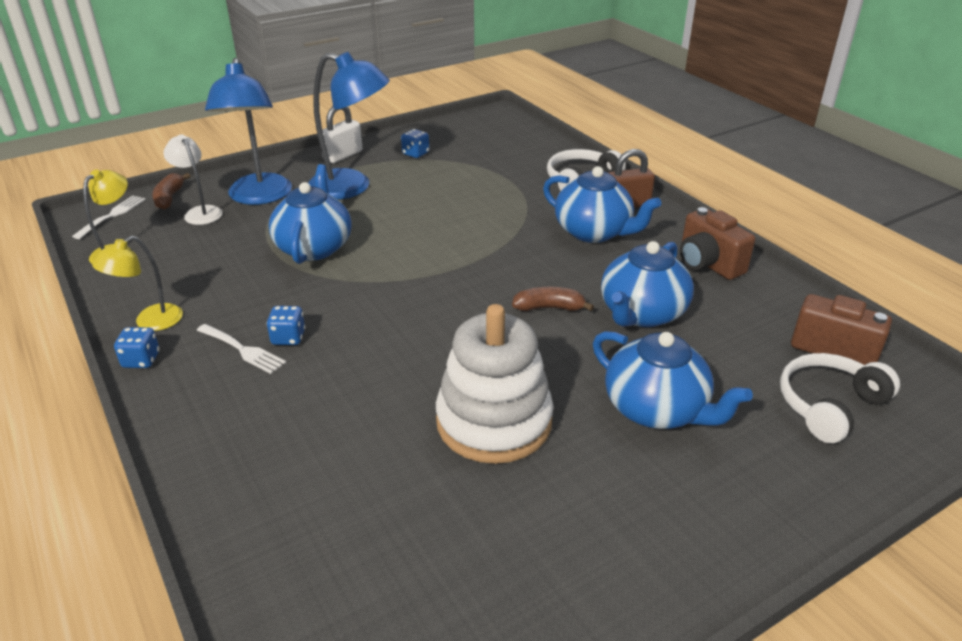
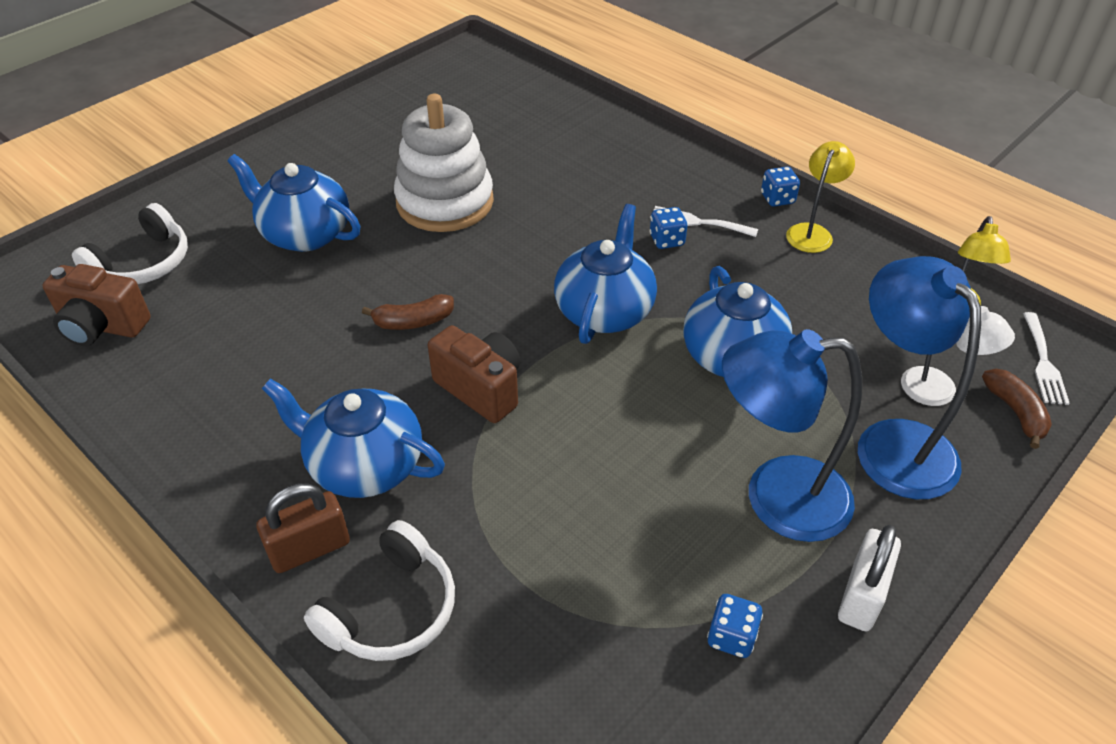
camera: 165 degrees right, 10 degrees up
(642, 313) = (307, 333): blue teapot -> blue teapot (604, 311)
(708, 264) = (207, 430): brown camera -> brown camera (481, 389)

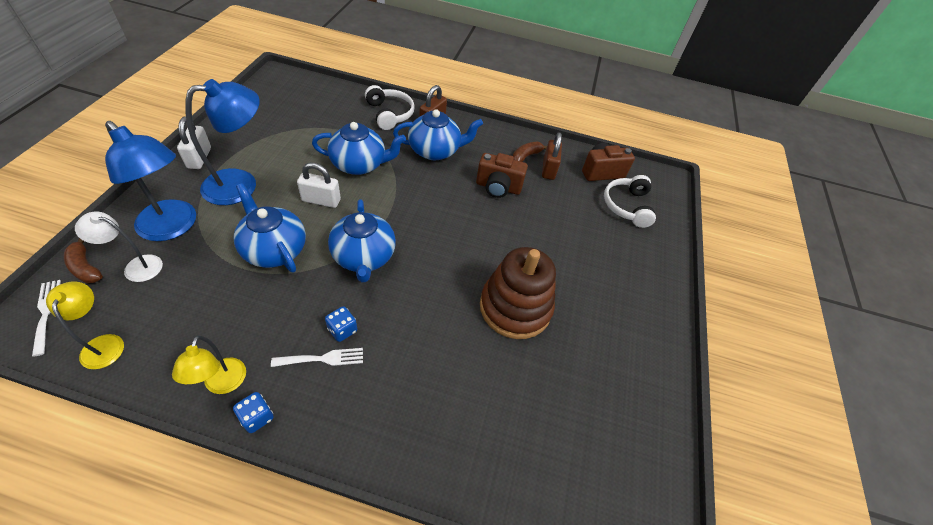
camera: 145 degrees right, 5 degrees up
(188, 360) = (548, 169): none -> brown padlock
(305, 234) = (572, 251): blue teapot -> blue teapot (359, 164)
(391, 609) = (389, 114): white headphones -> white headphones turned 150 degrees clockwise
(413, 321) = (466, 217): brown banana -> brown banana (526, 156)
(445, 202) = (515, 307): white stacking toy -> brown stacking toy
(481, 389) = (407, 194): brown camera -> brown camera (498, 187)
(637, 420) = (321, 200): none -> white padlock
(731, 636) = (256, 134): blue dice -> none

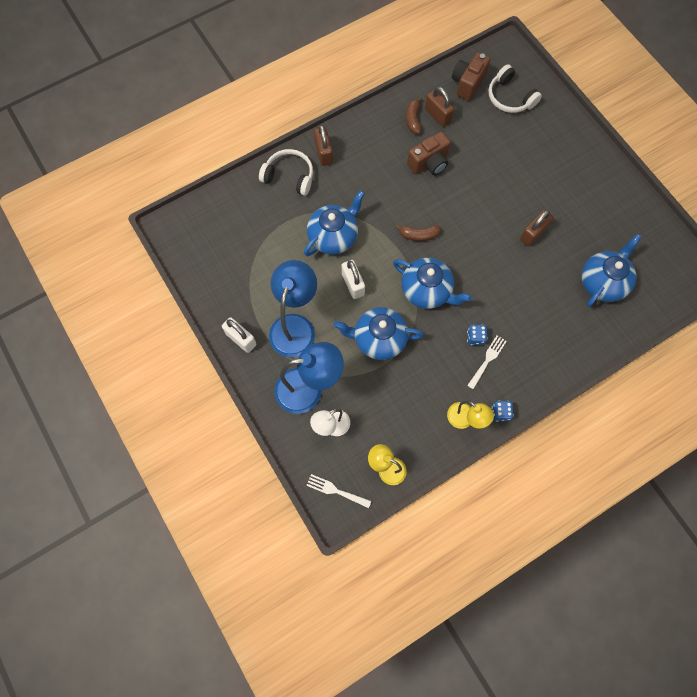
camera: 40 degrees left, 20 degrees up
(85, 267) = (309, 456): brown banana -> brown banana (419, 235)
(321, 200) = (353, 284): white padlock -> white padlock turned 75 degrees counterclockwise
(435, 151) = (358, 175): blue teapot -> blue teapot (603, 282)
(515, 307) = (533, 234): brown stacking toy -> brown padlock

